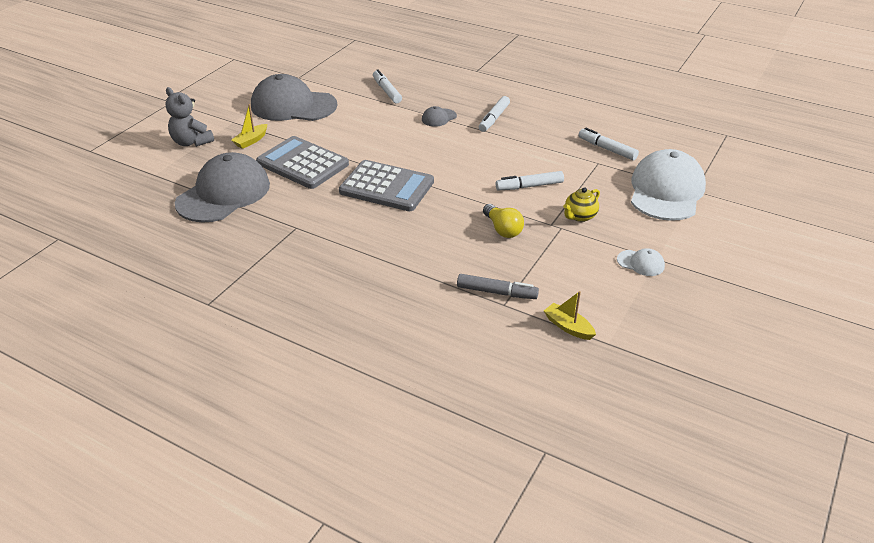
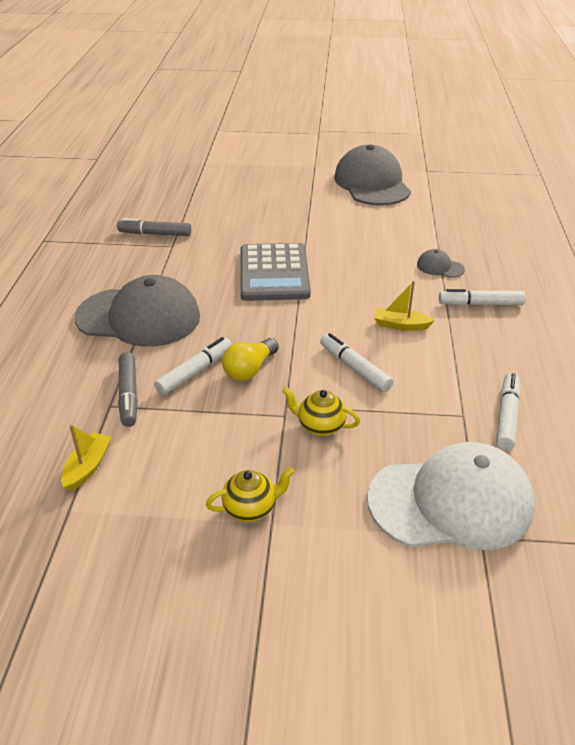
camera: 65 degrees right, 0 degrees up
(191, 142) = (265, 161): grey teddy bear -> none
(223, 194) = (199, 198): grey cap -> grey cap (139, 317)
(251, 141) = (291, 184): yellow boat -> yellow boat (400, 325)
(265, 232) = (155, 234): none -> grey marker
(303, 163) = (276, 218): grey calculator -> none
(387, 91) = (458, 221): white marker -> white marker (195, 372)
(640, 263) = (251, 508): white cap -> yellow teapot

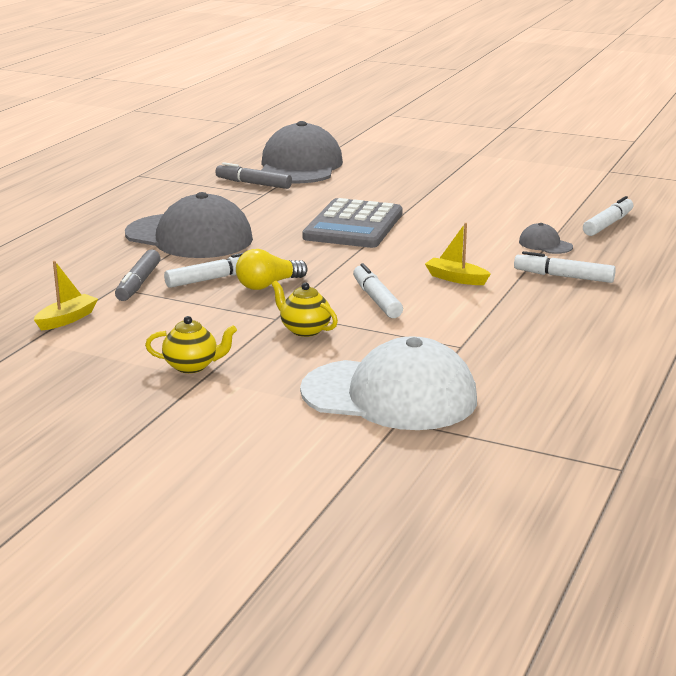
camera: 20 degrees right, 15 degrees down
(372, 183) = (530, 174): grey cap -> grey cap (300, 166)
(507, 416) = (508, 354): white marker -> white marker (608, 224)

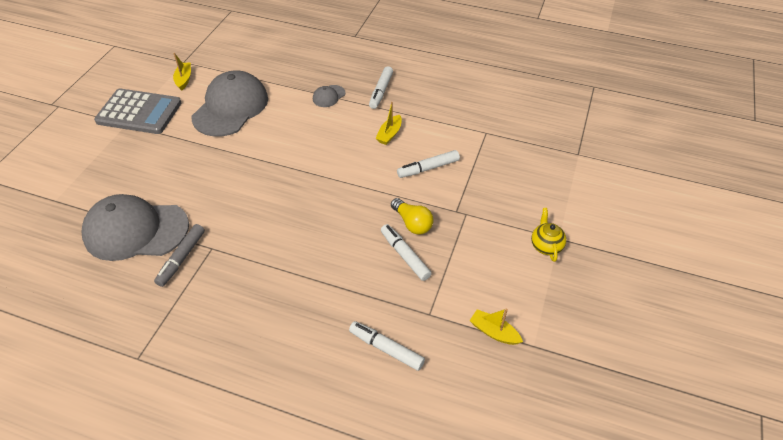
camera: 95 degrees left, 25 degrees up
(138, 283) = (420, 300): grey marker -> none
(189, 237) = (318, 284): grey cap -> grey cap (231, 107)
(304, 330) = (480, 198): yellow teapot -> none
(353, 226) = (293, 186): grey calculator -> grey calculator (139, 112)
(390, 395) = (553, 158): white cap -> none
(568, 172) = (184, 79): none -> yellow boat
(608, 224) = (292, 69): white marker -> white marker (386, 348)

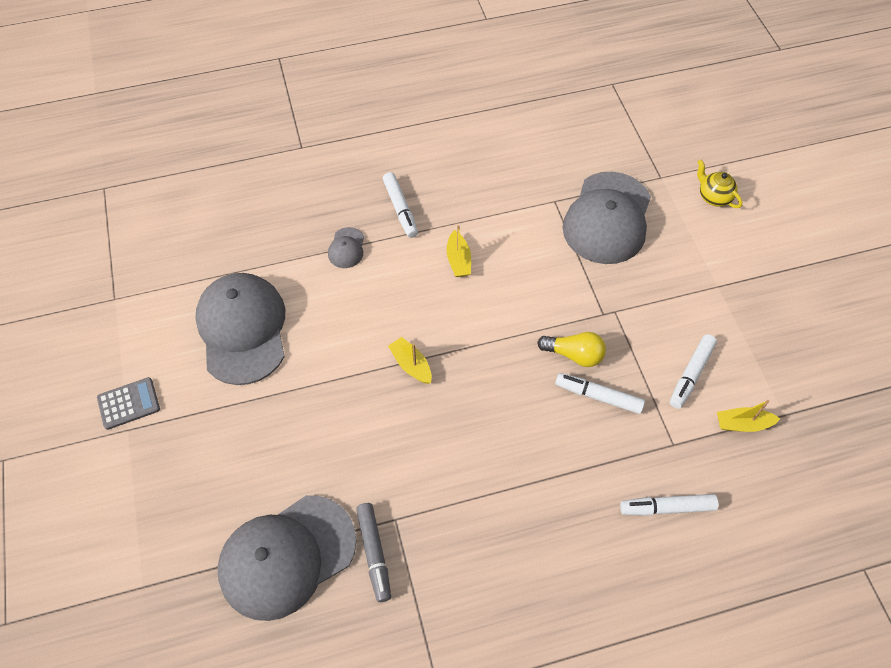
camera: 35 degrees left, 10 degrees up
(139, 112) = (129, 404): grey calculator -> grey calculator, size x0.53
(184, 79) = (141, 324): yellow boat -> yellow boat (411, 365)
(428, 168) = (534, 279): white marker -> white marker (691, 374)
(514, 159) = (607, 218): none -> grey cap
(546, 246) = (713, 302): yellow teapot -> yellow teapot (713, 197)

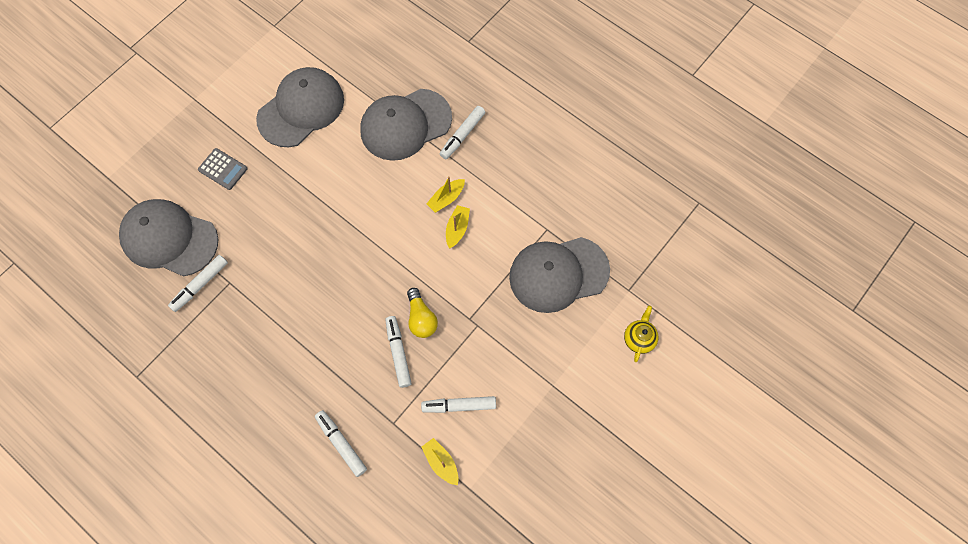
camera: 55 degrees right, 10 degrees up
(129, 404) = (210, 87): grey calculator -> grey calculator (223, 169)
(346, 248) = (405, 124): grey cap -> grey cap, size x2.38
(374, 553) = (200, 285): grey marker -> white marker
(411, 365) = (342, 222): yellow boat -> yellow boat (457, 229)

